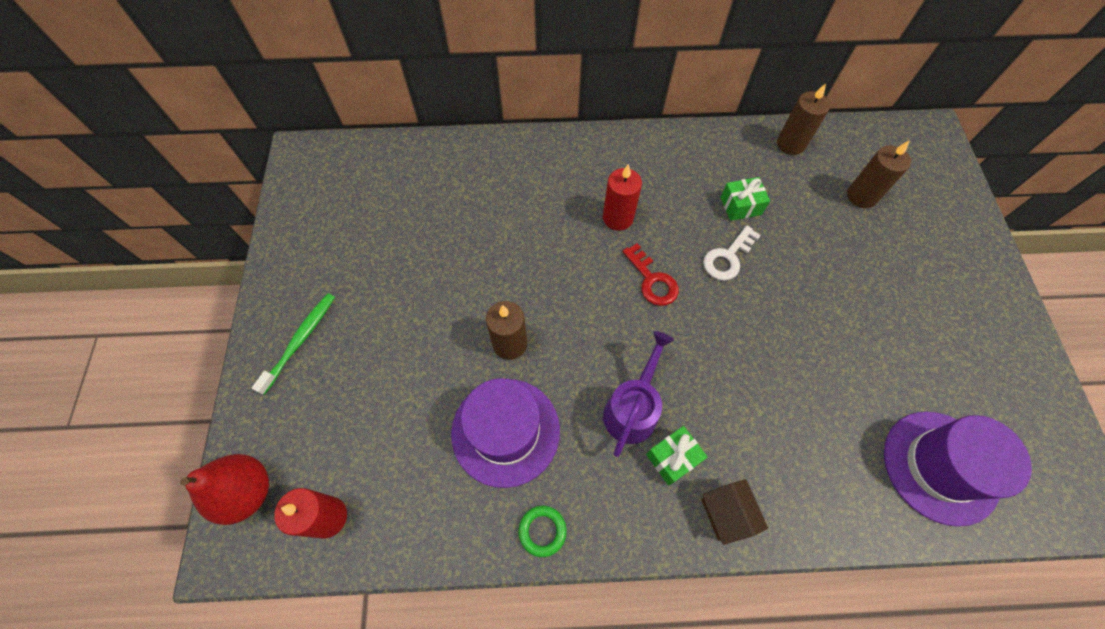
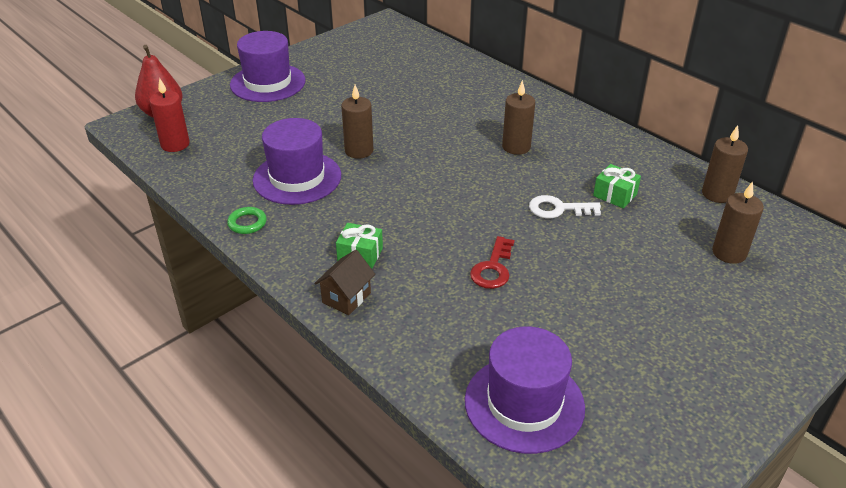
camera: 50 degrees right, 25 degrees down
(300, 341) = (268, 83): green toothbrush -> purple hat
(618, 218) = (516, 147): red candle -> brown candle
(633, 408) = (376, 220): purple watering can -> none
(652, 280) = (487, 184): red key -> red key (493, 268)

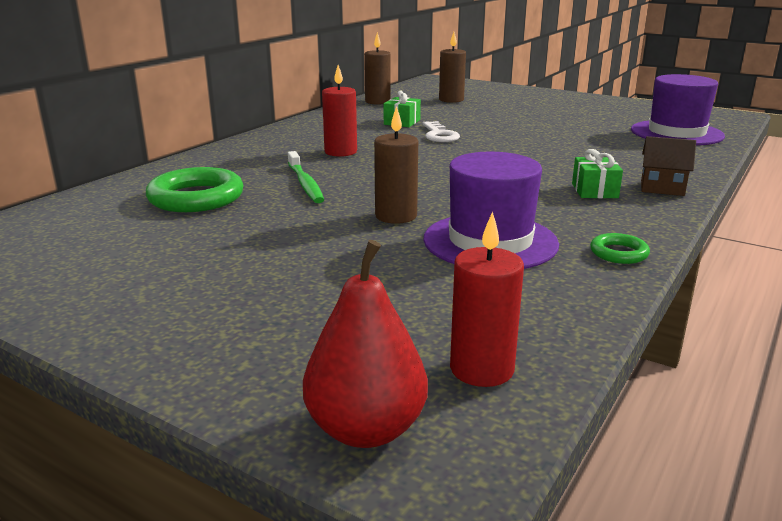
camera: 105 degrees left, 15 degrees down
(268, 83) = (193, 322): purple hat -> none
(430, 85) = (196, 198): none -> green ring
(440, 124) = (305, 183): none -> green toothbrush
(493, 268) = (547, 148): red key -> none
(516, 147) = (340, 152): brown candle -> red candle

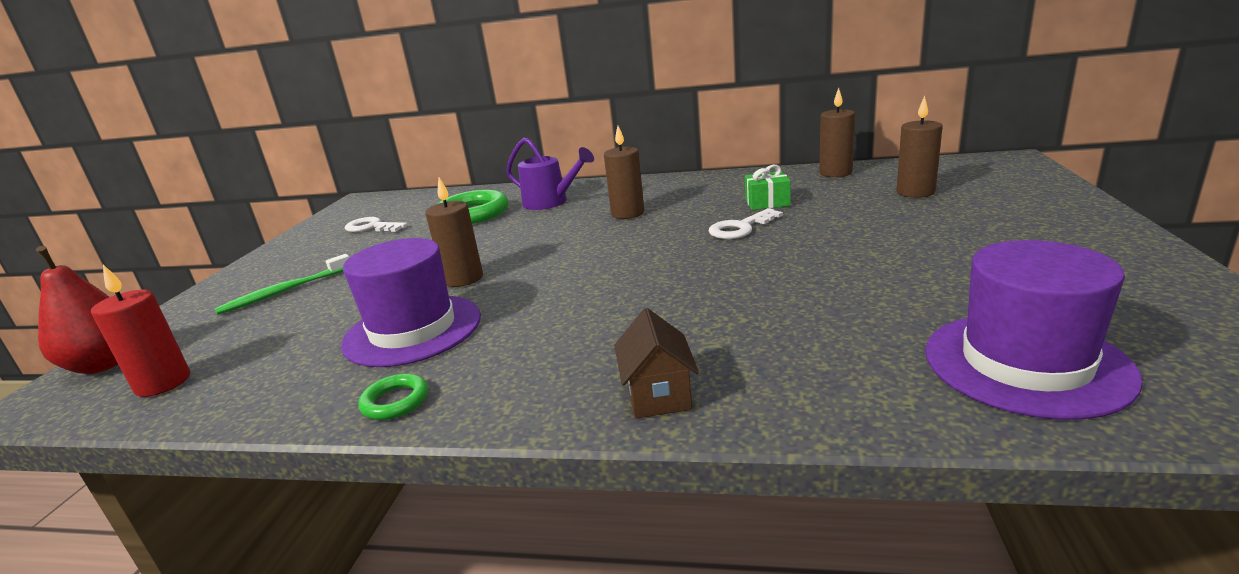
camera: 70 degrees right, 0 degrees up
(110, 248) = (372, 227): none -> white key
(242, 168) = (551, 202): none -> purple watering can
(305, 183) = (527, 229): green toothbrush -> green toothbrush (285, 291)
(340, 152) = (627, 213): red candle -> brown candle
(594, 191) = (606, 350): green gift -> none

